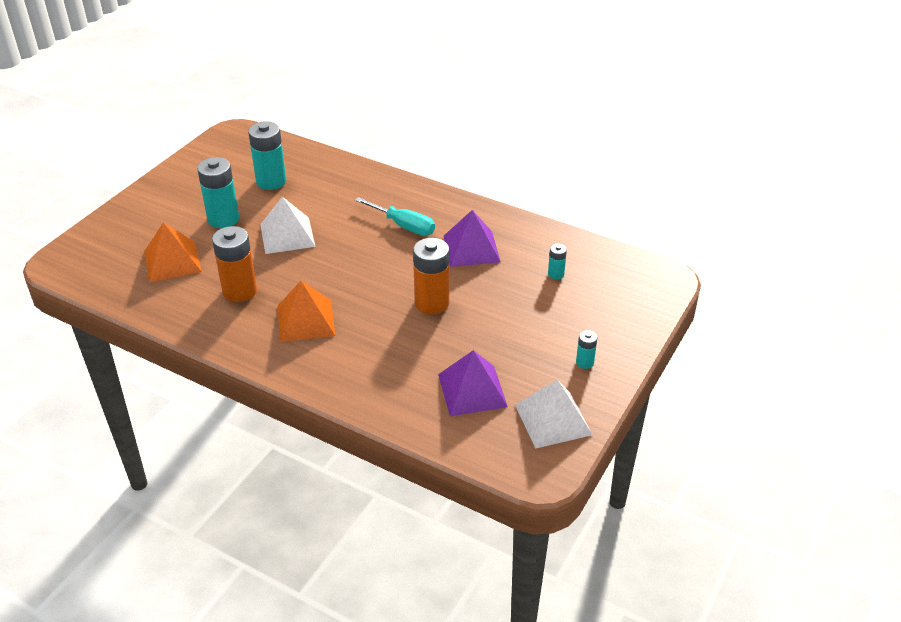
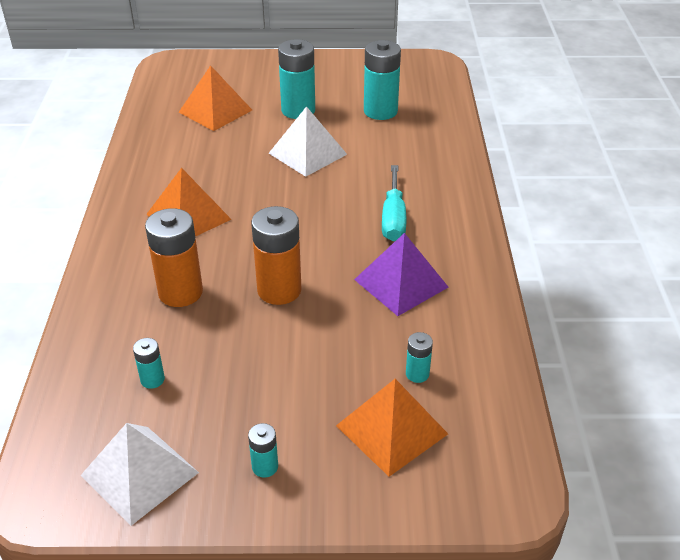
camera: 60 degrees right, 0 degrees up
(240, 291) = (202, 162): orange battery -> orange battery (180, 292)
(472, 390) = (152, 379): purple pyramid -> turquoise battery
(592, 301) = (392, 429): none -> orange pyramid

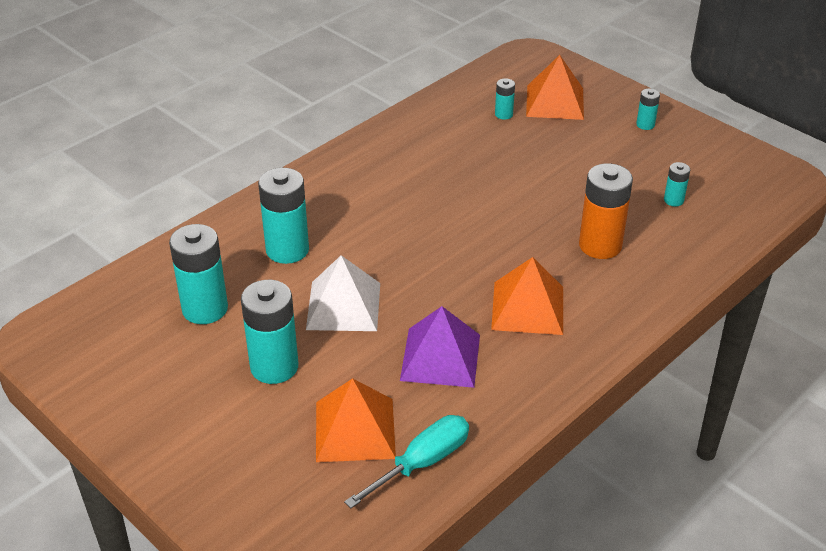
camera: 135 degrees left, 0 degrees up
(139, 474) = (722, 158): white pyramid -> none
(279, 290) = (525, 205): orange battery -> none
(392, 161) = (287, 250): none -> turquoise battery
(393, 218) = (369, 203): turquoise screwdriver -> turquoise screwdriver (422, 463)
(401, 283) = (436, 161): purple pyramid -> purple pyramid (440, 357)

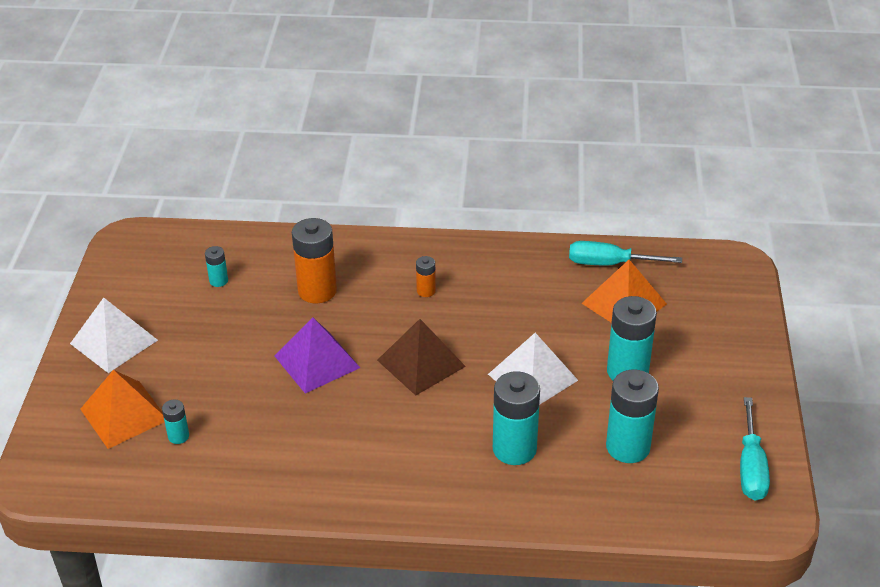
camera: 130 degrees left, 0 degrees up
(88, 363) = (751, 467): none -> turquoise screwdriver
(439, 255) = (421, 363): none -> brown pyramid
(440, 357) = (520, 303): purple pyramid -> purple pyramid (317, 361)
(528, 308) = (426, 291): orange pyramid -> orange battery
(645, 125) = (114, 342): turquoise battery -> white pyramid

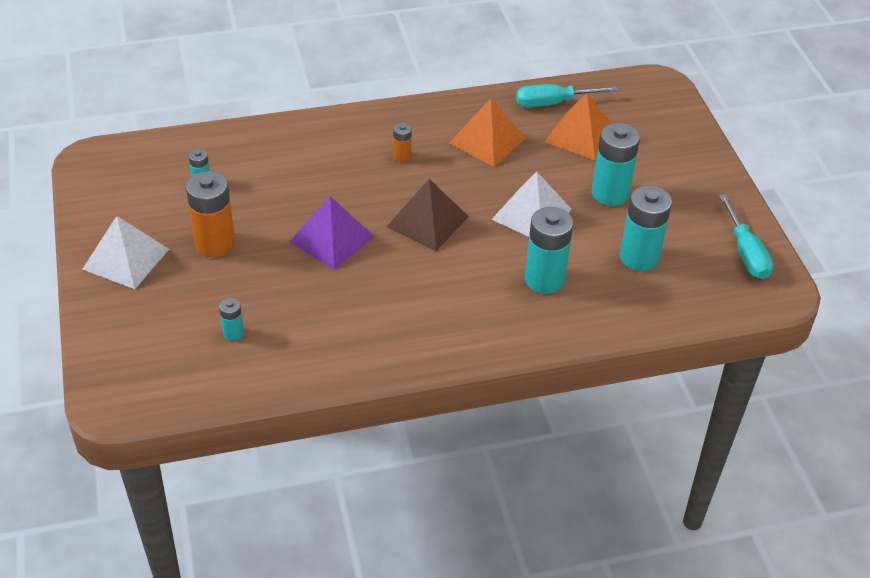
camera: 20 degrees left, 5 degrees up
(124, 414) = (170, 324): orange pyramid -> orange pyramid (487, 140)
(317, 291) = (301, 174): orange battery -> orange battery (215, 243)

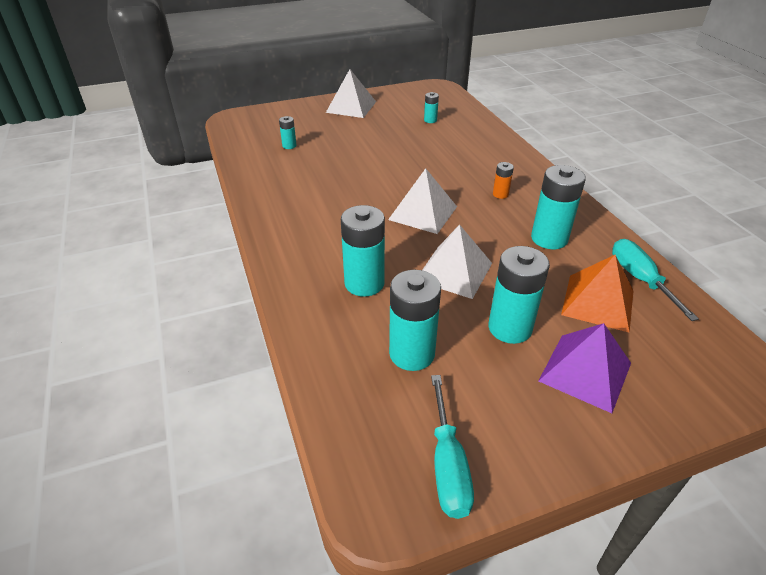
camera: 85 degrees right, 5 degrees down
(215, 243) = (372, 131): orange battery -> none
(332, 238) = (389, 172): purple pyramid -> purple pyramid (585, 372)
(427, 221) = (423, 213): brown pyramid -> white pyramid
(487, 140) = (549, 238): orange pyramid -> turquoise battery
(745, 253) = (448, 465): turquoise screwdriver -> turquoise screwdriver turned 75 degrees counterclockwise

